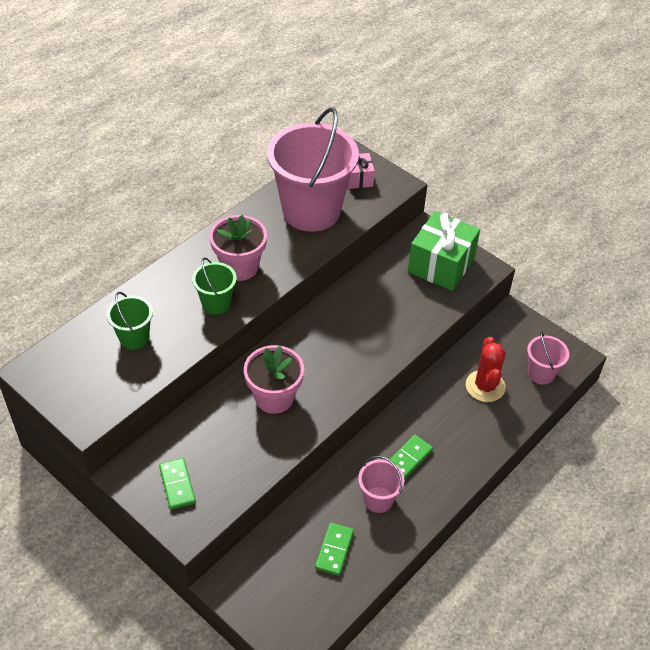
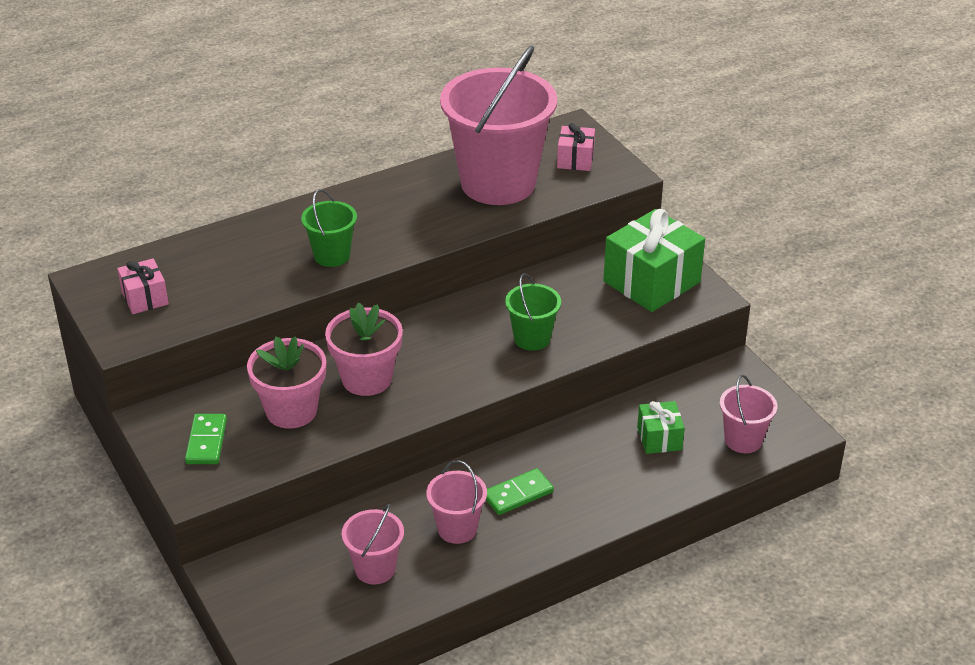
camera: 20 degrees right, 10 degrees down
(86, 377) = (145, 298): none -> pink gift
(134, 338) = (218, 271): green bucket -> green bucket (532, 338)
(240, 267) = (379, 224): pink flower pot -> pink flower pot (291, 411)
(334, 550) = (375, 569): green domino -> pink bucket
(485, 386) = (659, 438): red cactus -> green gift

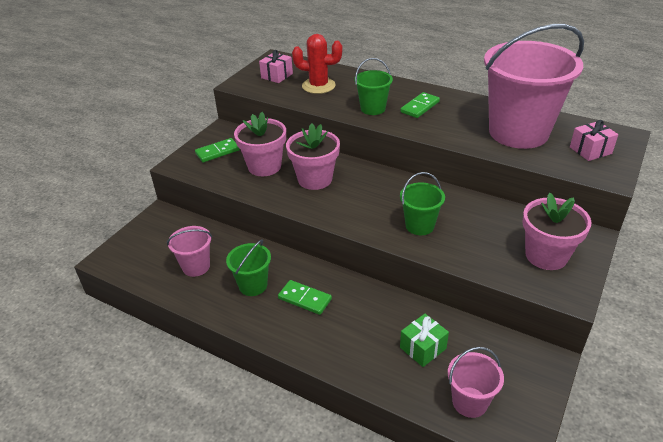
camera: 60 degrees right, 0 degrees up
(221, 274) = (318, 86): none -> red cactus
(370, 220) = (420, 107): none -> green domino
(457, 529) = (253, 285): pink bucket -> green bucket
(651, 282) = (546, 255): green gift -> pink flower pot

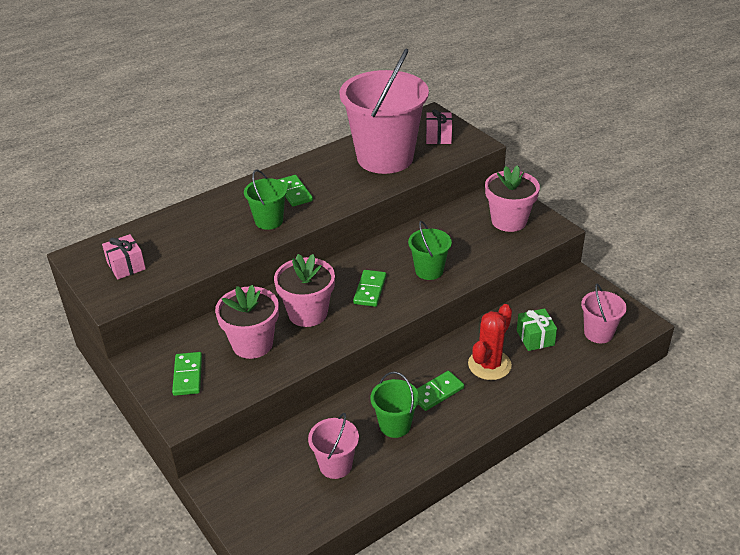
camera: 65 degrees left, 0 degrees up
(318, 86) = (184, 242): red cactus -> red cactus (489, 365)
(366, 201) = (370, 290): none -> green domino

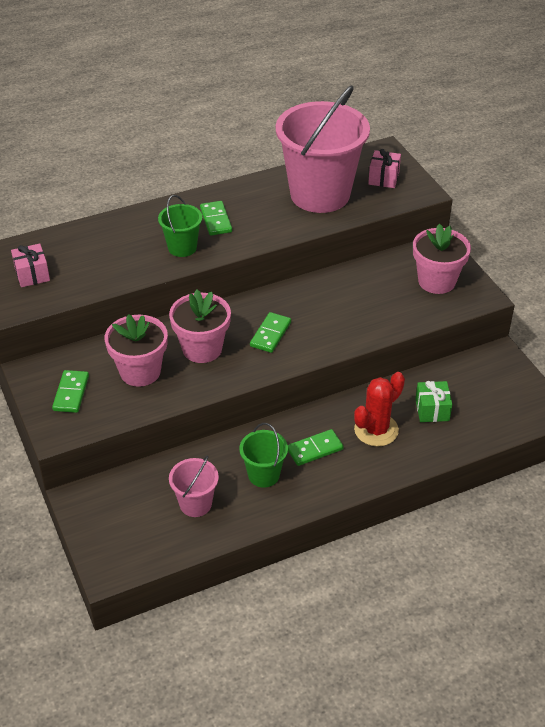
camera: 10 degrees right, 5 degrees up
(429, 270) = (336, 323): green bucket -> none
(598, 333) = (499, 415): pink bucket -> none

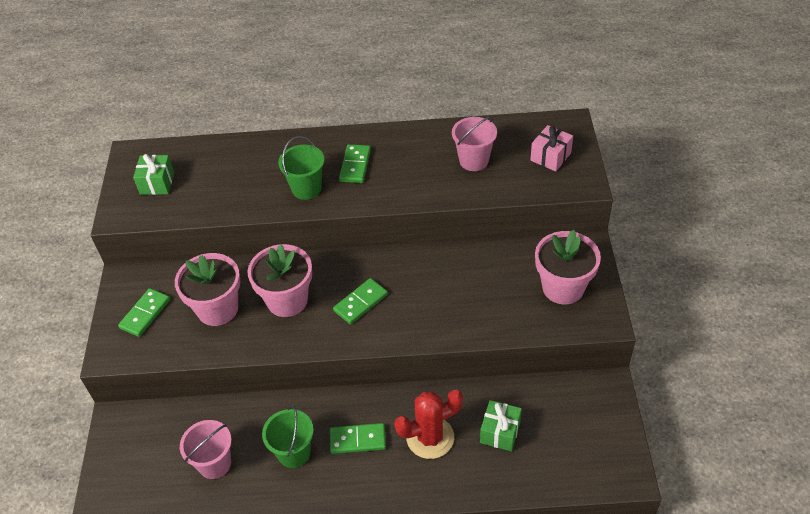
camera: 25 degrees right, 5 degrees up
(32, 274) = (157, 183): pink gift -> green gift
(320, 194) = (474, 160): pink bucket -> pink bucket, size x0.46

